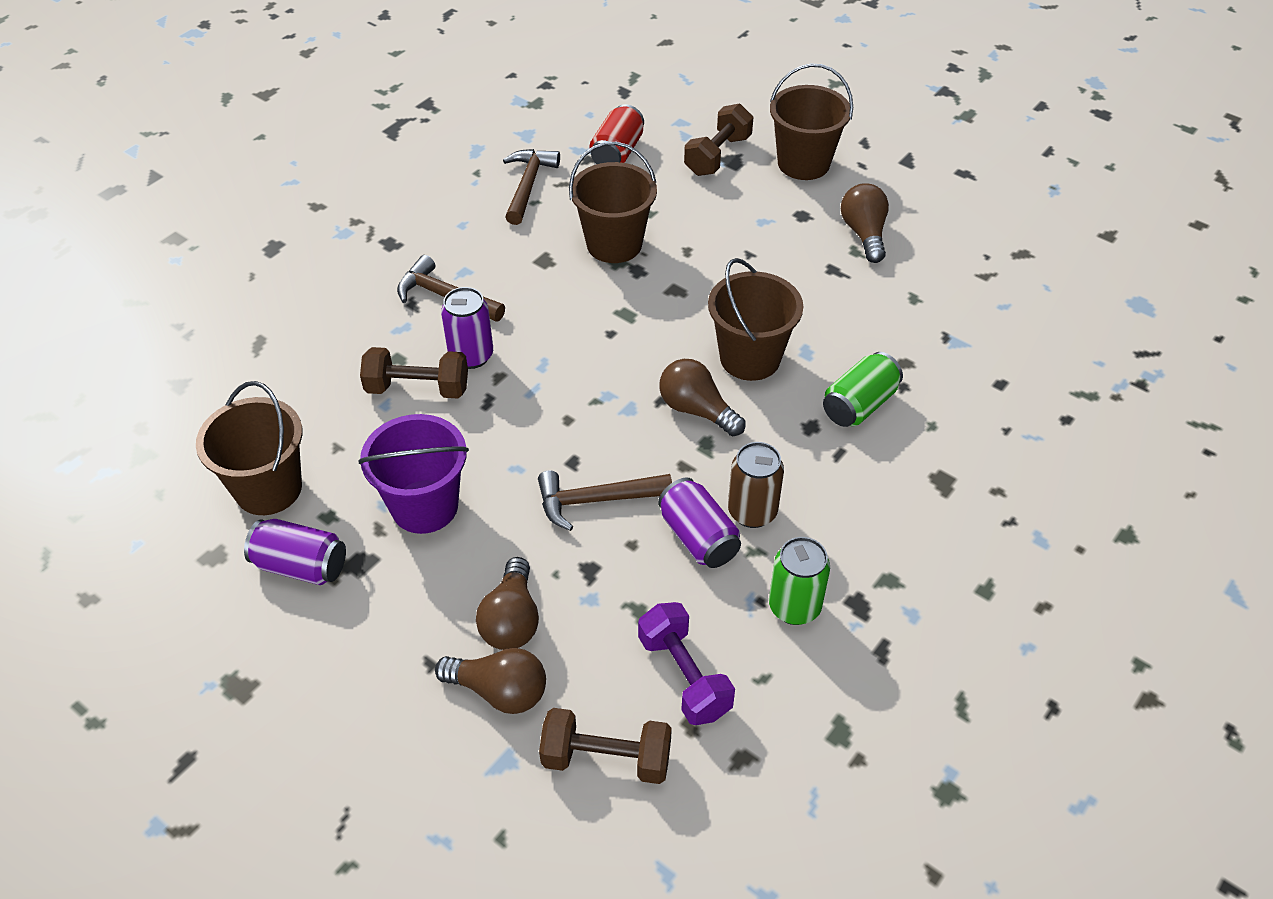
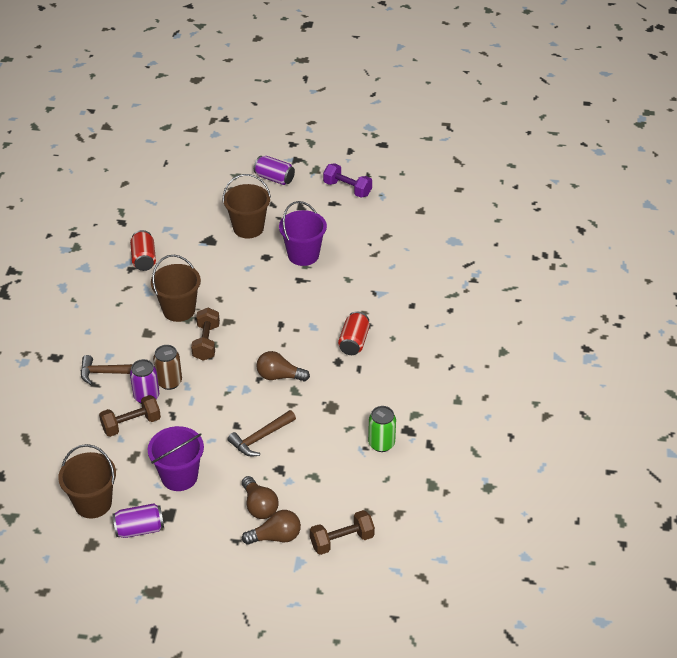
camera: 30 degrees left, 5 degrees down
(528, 186) = (108, 296): brown hammer -> none
(684, 676) = (353, 493): purple dumbbell -> purple dumbbell (347, 189)
(698, 537) = (319, 433): purple can -> purple can (274, 178)
(717, 155) = (200, 240): brown dumbbell -> brown dumbbell (206, 342)
(750, 358) = (288, 341): brown bucket -> none
(752, 512) = (336, 411): brown can -> brown can (169, 382)
(859, 405) = (354, 342): green can -> red can
(864, 234) = (303, 255): brown light bulb -> purple bucket

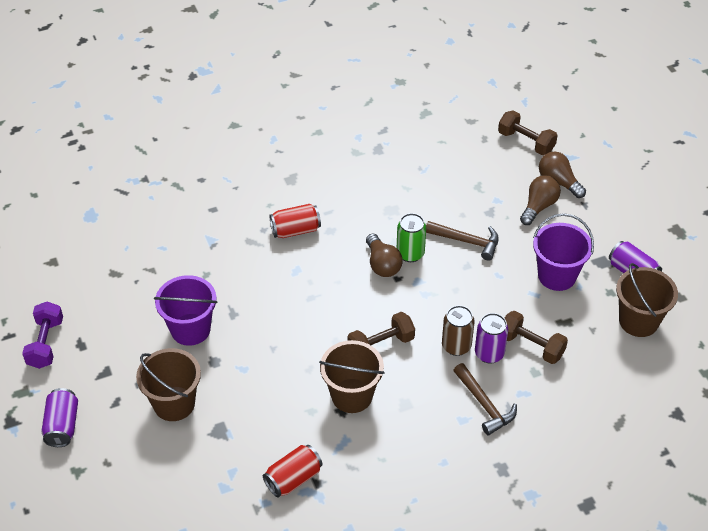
camera: 120 degrees left, 5 degrees up
(381, 444) = (407, 159): green can -> green can (410, 253)

